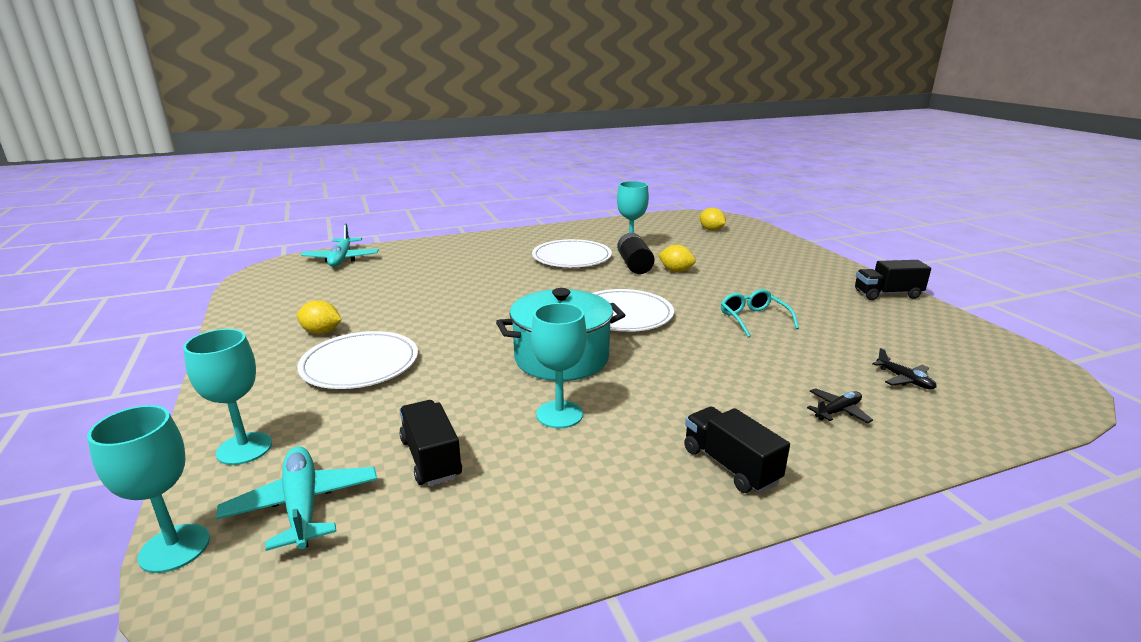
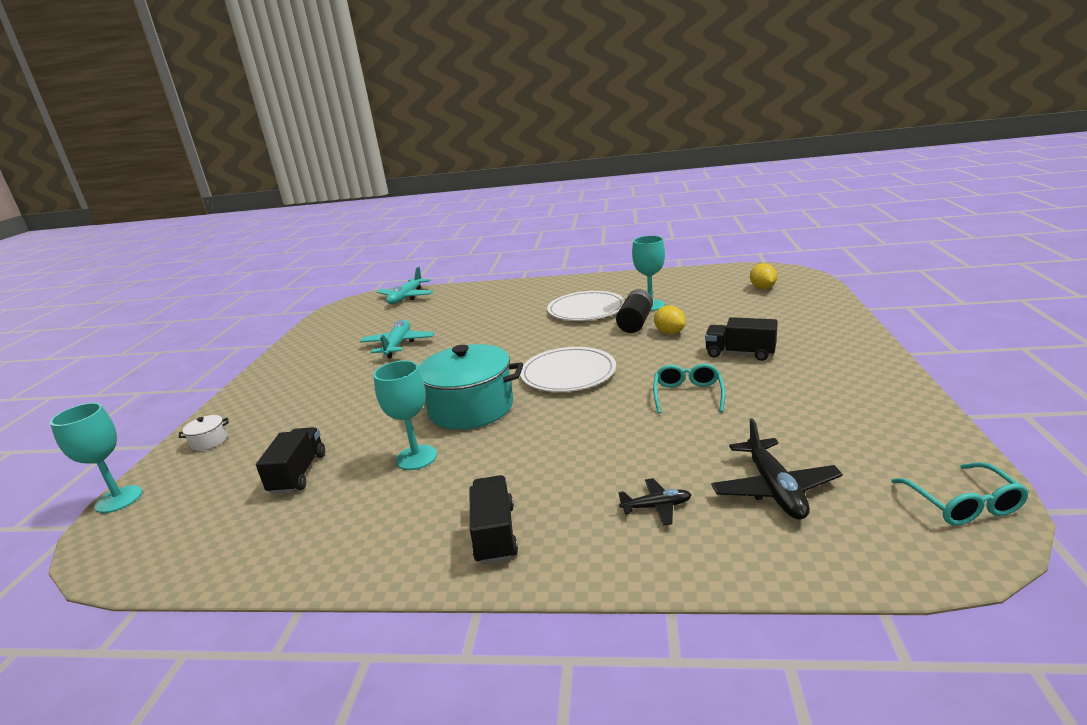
camera: 30 degrees right, 0 degrees up
(244, 448) = (209, 441): turquoise goblet -> white pot
(302, 506) = (199, 489): turquoise plane -> turquoise plane (398, 345)
(321, 332) = (333, 359): yellow lemon -> none
(360, 364) = (331, 390): white plate -> none
(887, 294) = (885, 385): black truck -> black truck (740, 353)
(904, 380) = (774, 489): black plane -> black plane, size x1.77
(1027, 366) = (963, 504): none -> turquoise glasses

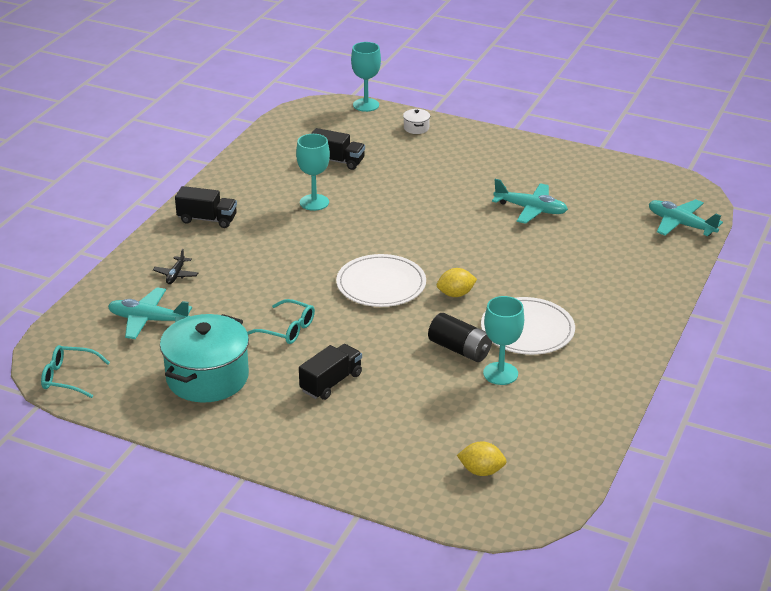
camera: 105 degrees right, 10 degrees up
(471, 408) = (364, 231): turquoise pot -> turquoise pot (207, 377)
(669, 332) = (415, 361): yellow lemon -> yellow lemon (455, 294)
(774, 489) = (148, 320): black plane -> turquoise plane

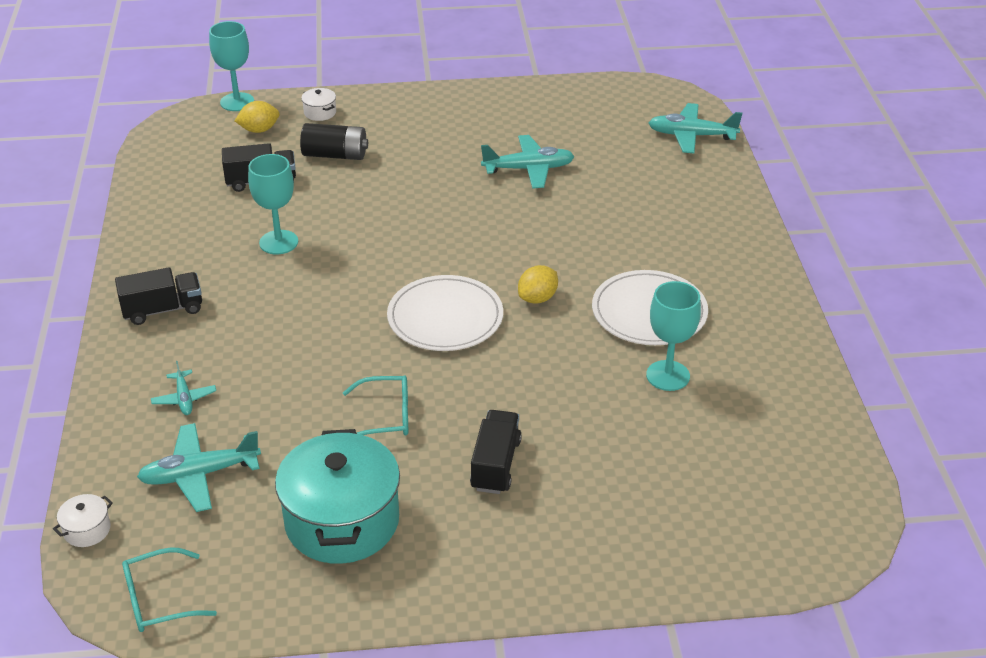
camera: 30 degrees left, 5 degrees up
(61, 326) = (87, 530): none -> white pot
(176, 275) = (184, 398): black plane -> turquoise plane
(460, 349) = (600, 364): black battery -> black battery (335, 155)
(481, 471) = (752, 503): yellow lemon -> yellow lemon (259, 130)

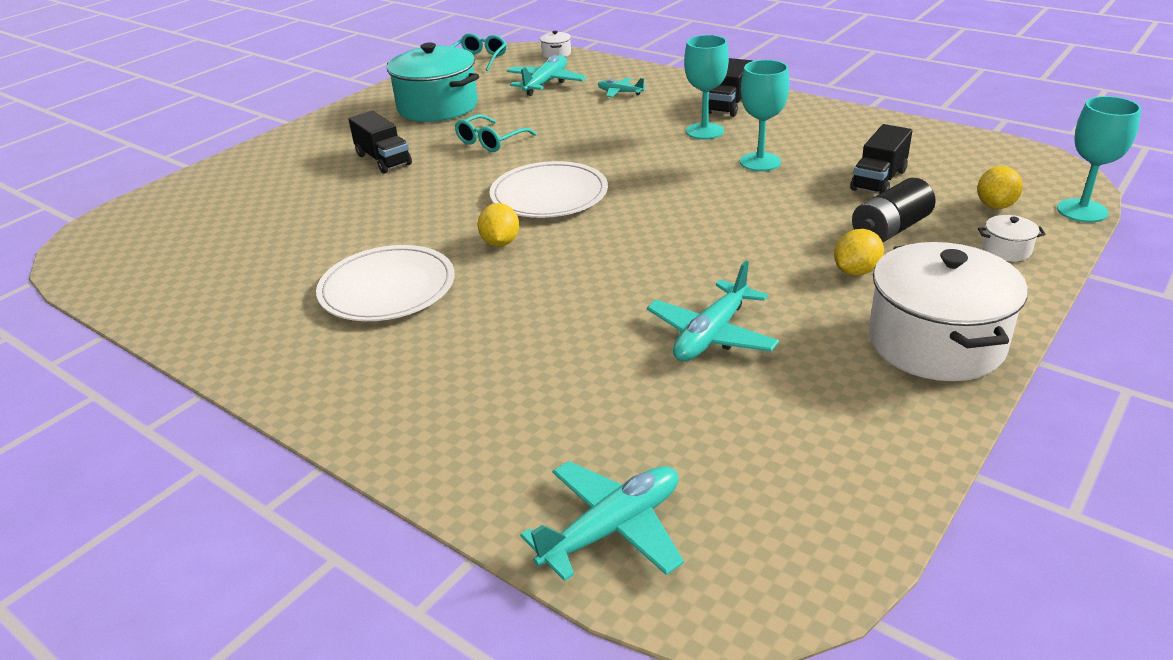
camera: 135 degrees right, 5 degrees down
(403, 150) = (856, 271): none -> yellow lemon
(449, 107) = (936, 342): none -> white pot
(668, 375) = (315, 257): turquoise goblet -> turquoise goblet (704, 131)

